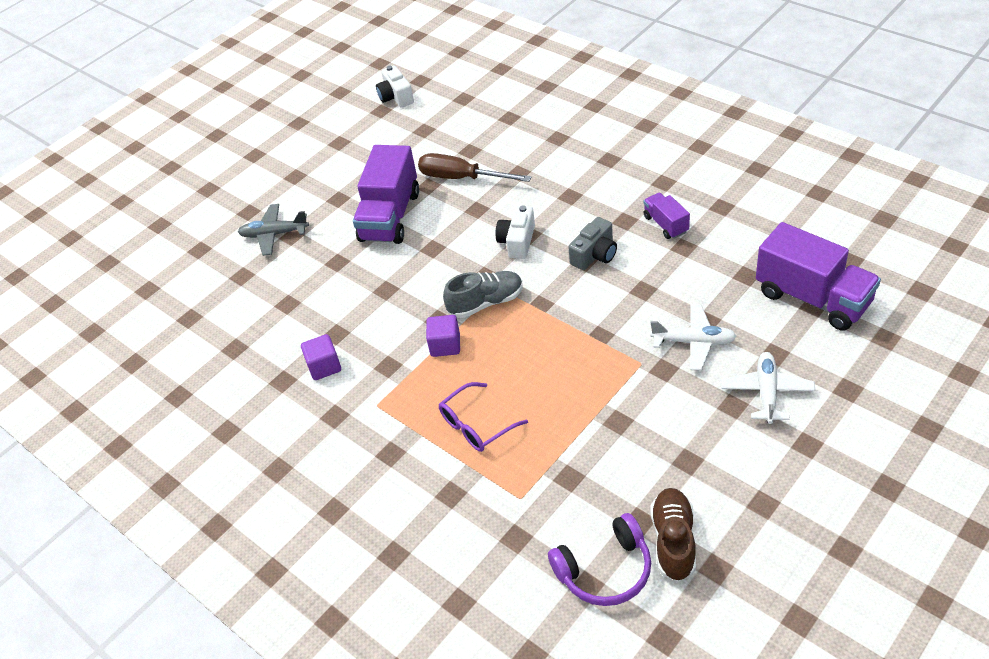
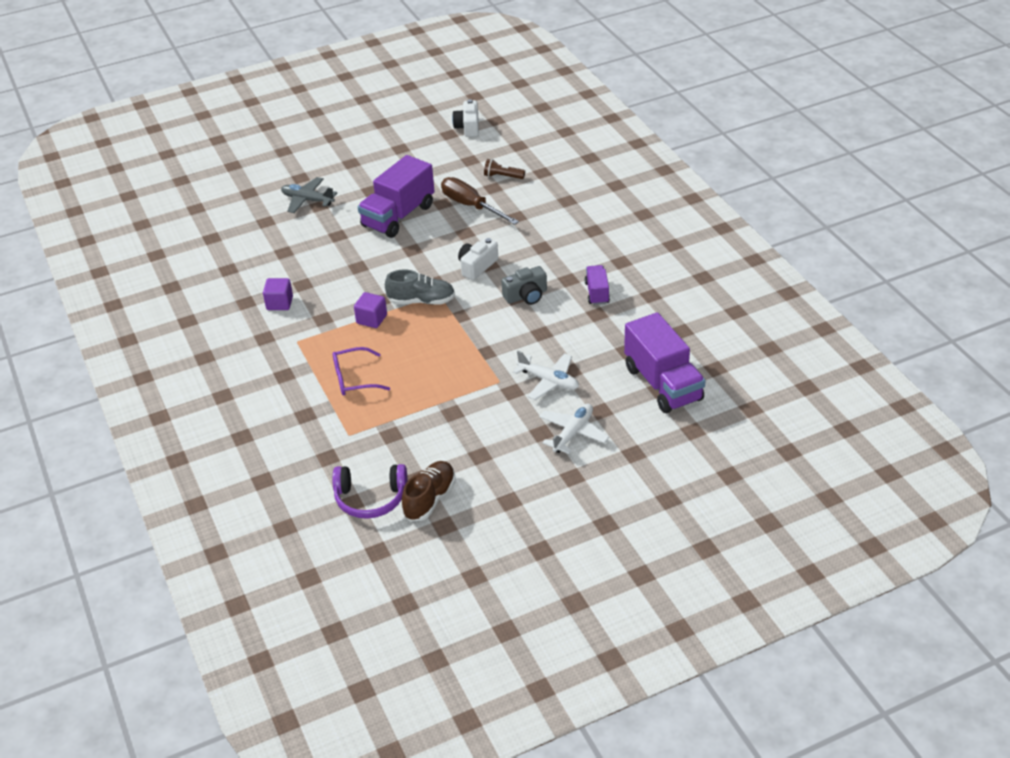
camera: 20 degrees right, 5 degrees down
(471, 135) = (502, 176): none -> brown flashlight

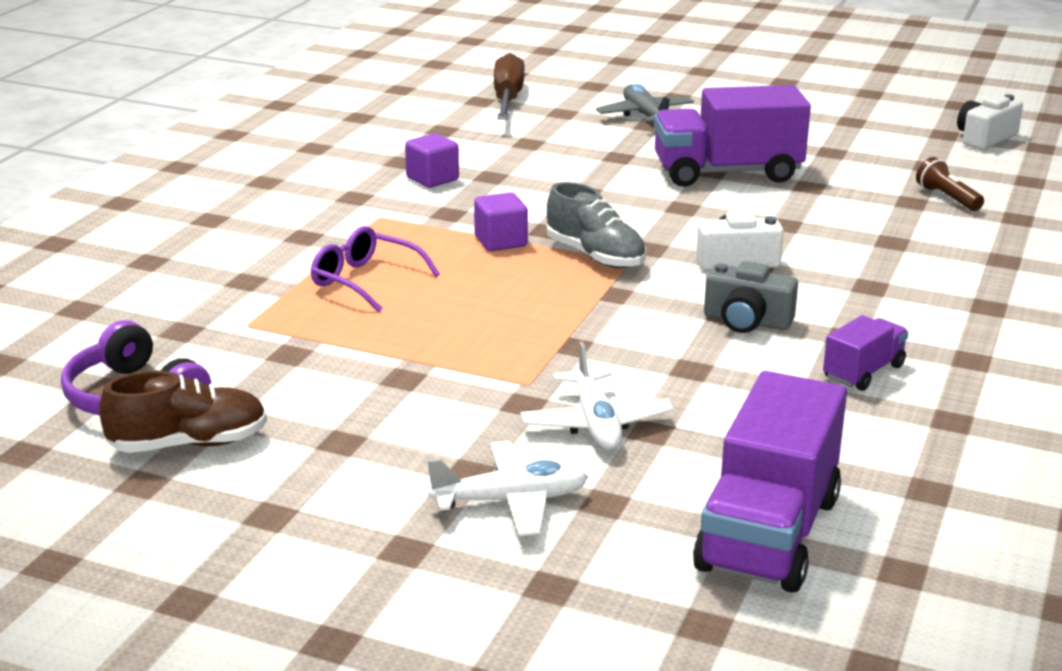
camera: 45 degrees right, 15 degrees down
(471, 206) = (844, 205): brown screwdriver -> brown screwdriver (507, 99)

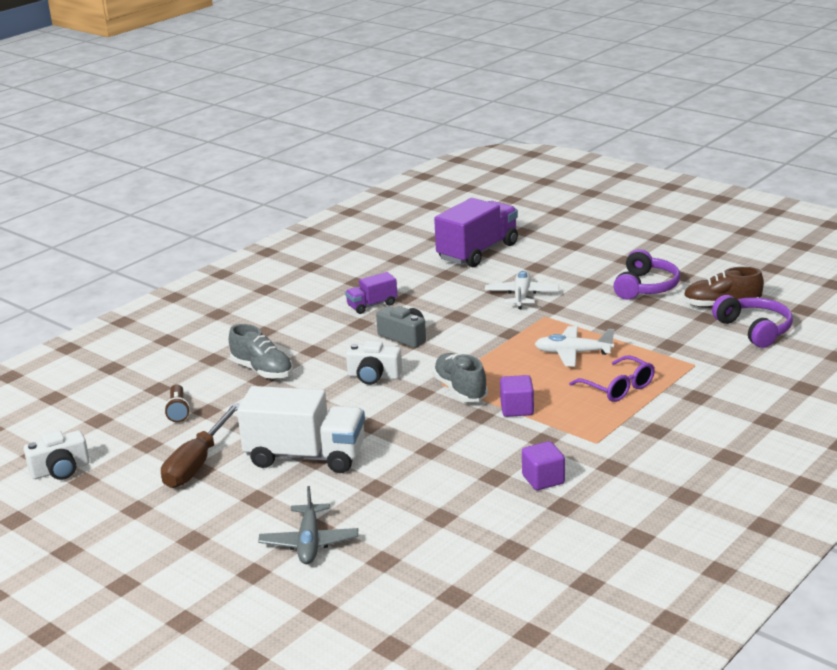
camera: 160 degrees left, 0 degrees up
(348, 473) = (645, 287): none -> purple headphones
(507, 99) = (424, 593): brown screwdriver -> brown screwdriver (197, 463)
(511, 501) = (576, 271): white plane -> white plane (573, 353)
(727, 173) = (305, 456): purple truck -> white truck
(906, 252) = (262, 371): none -> grey shoe

